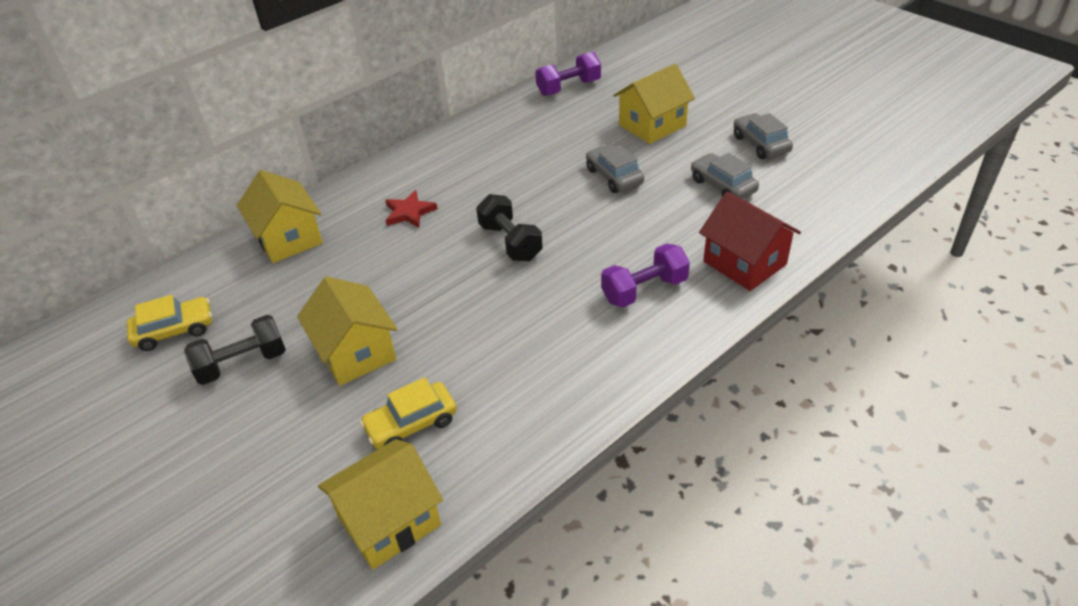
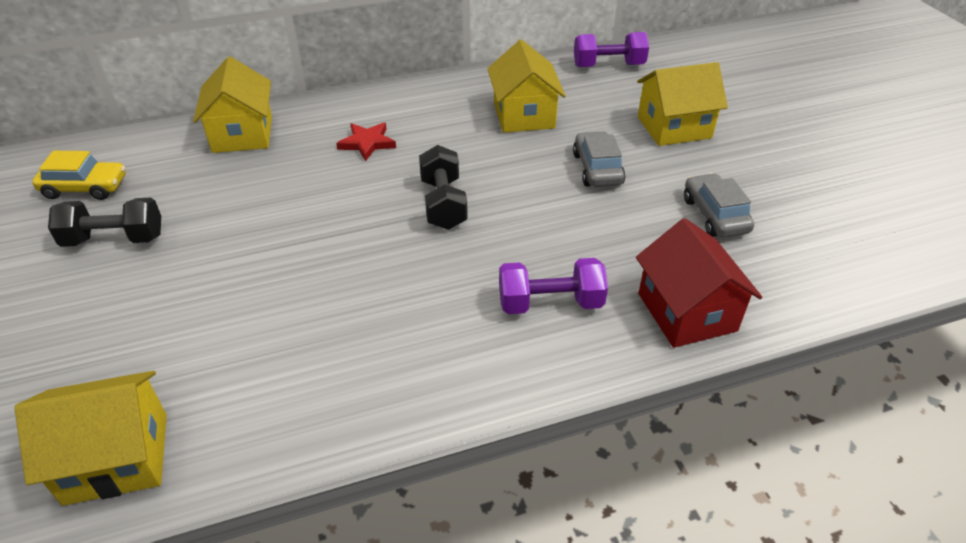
camera: 20 degrees right, 0 degrees up
(356, 352) = (218, 265): yellow house -> yellow house (524, 115)
(411, 424) = (214, 360): yellow car -> none
(760, 144) = (788, 182): grey car -> none

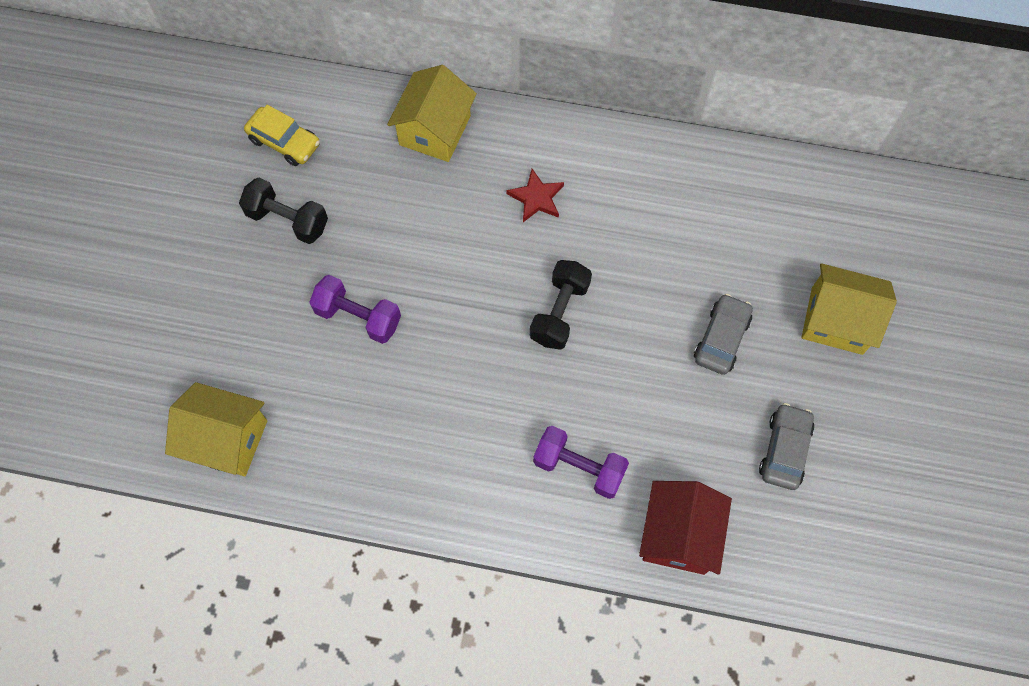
camera: 30 degrees right, 25 degrees up
(524, 115) = (702, 229): yellow house -> none
(608, 65) = (841, 194): purple dumbbell -> purple dumbbell (358, 317)

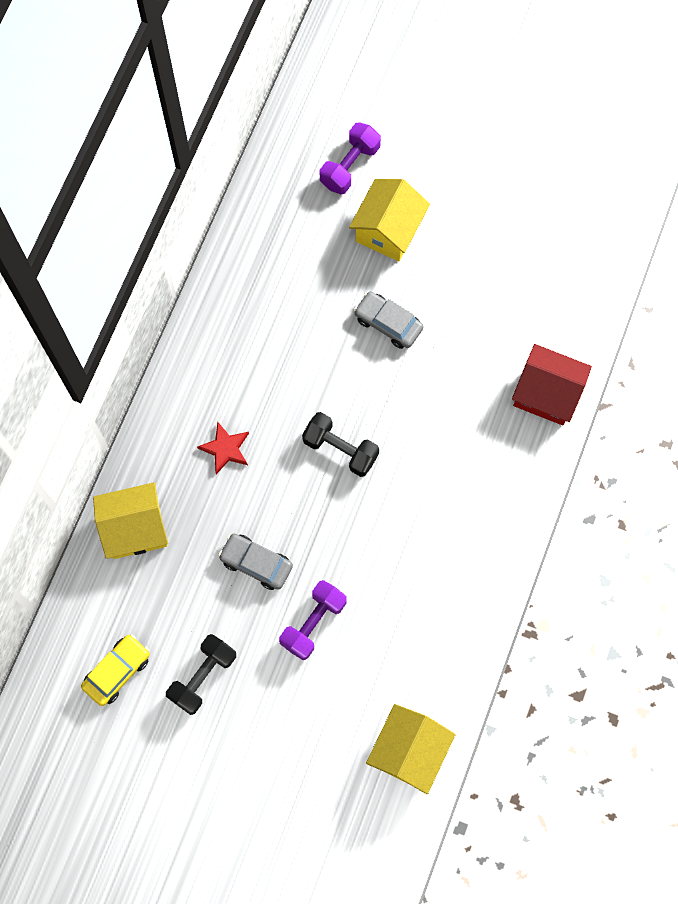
camera: 80 degrees left, 5 degrees up
(435, 130) = (135, 528): yellow house -> yellow house turned 45 degrees counterclockwise
(579, 467) = (480, 459): purple dumbbell -> purple dumbbell (350, 166)
(784, 450) = (491, 298): grey car -> grey car (256, 563)

